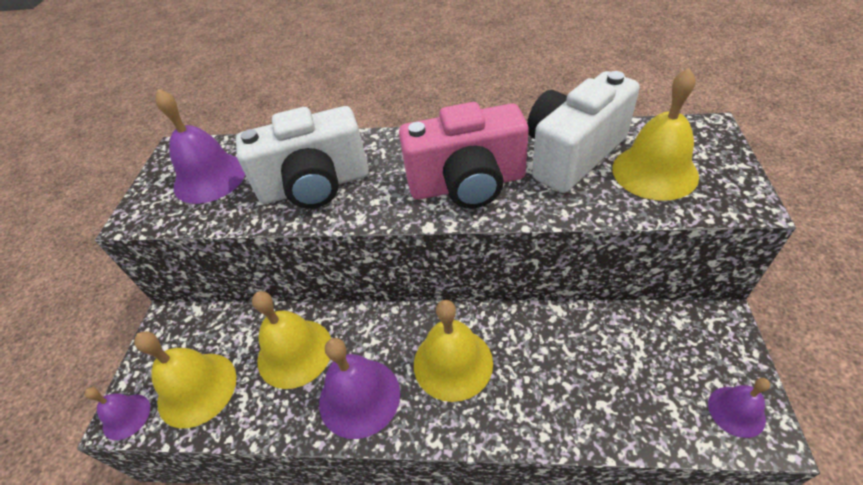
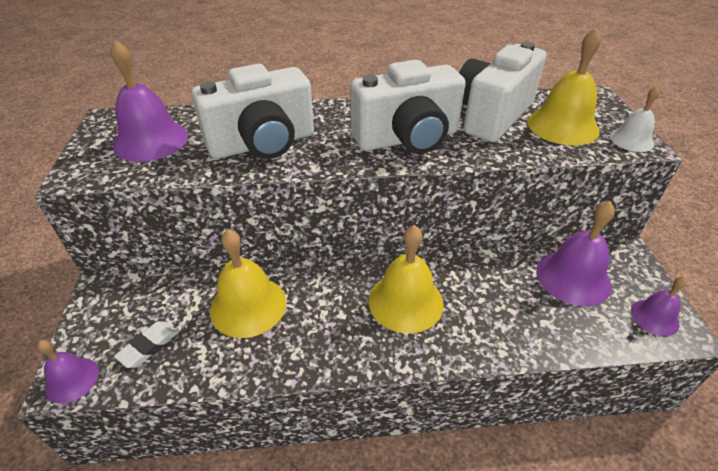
camera: 15 degrees left, 5 degrees down
(197, 389) = (149, 346): yellow bell -> white eraser
(359, 397) = (322, 338): purple bell -> purple bell (573, 277)
(467, 184) = (407, 139): pink camera -> white camera
(737, 195) = (631, 140): none -> white bell

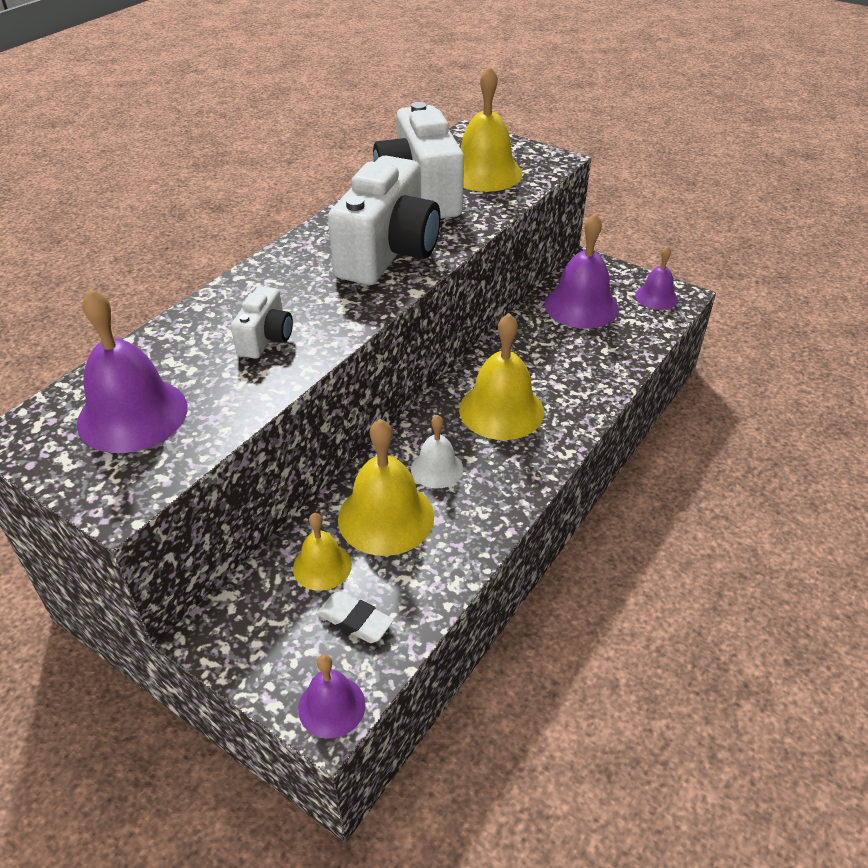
camera: 50 degrees left, 0 degrees up
(149, 346) = (355, 620): white eraser -> white eraser turned 45 degrees counterclockwise
(184, 302) = (322, 566): none -> yellow bell
(263, 144) = (266, 338): white camera -> white camera, size x0.48
(631, 140) = (544, 158): white bell -> white bell (437, 468)

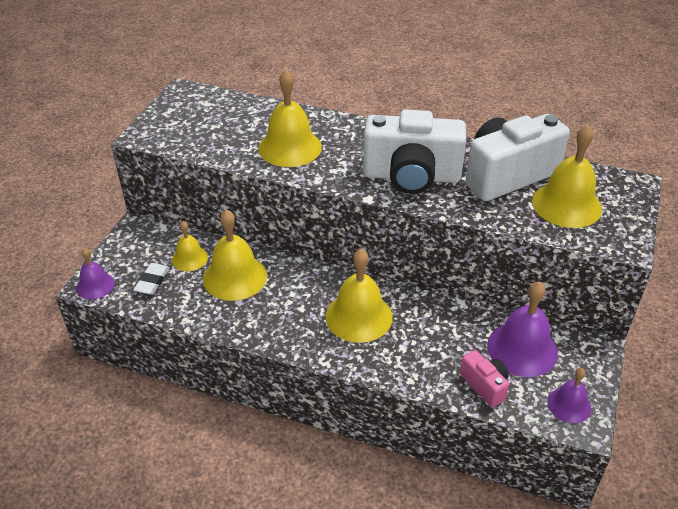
camera: 75 degrees right, 0 degrees up
(132, 415) = (207, 120): purple bell -> none
(266, 338) = (290, 147): white camera -> yellow bell
(437, 468) = (285, 292): white bell -> none
(624, 341) = (485, 385): none -> pink camera

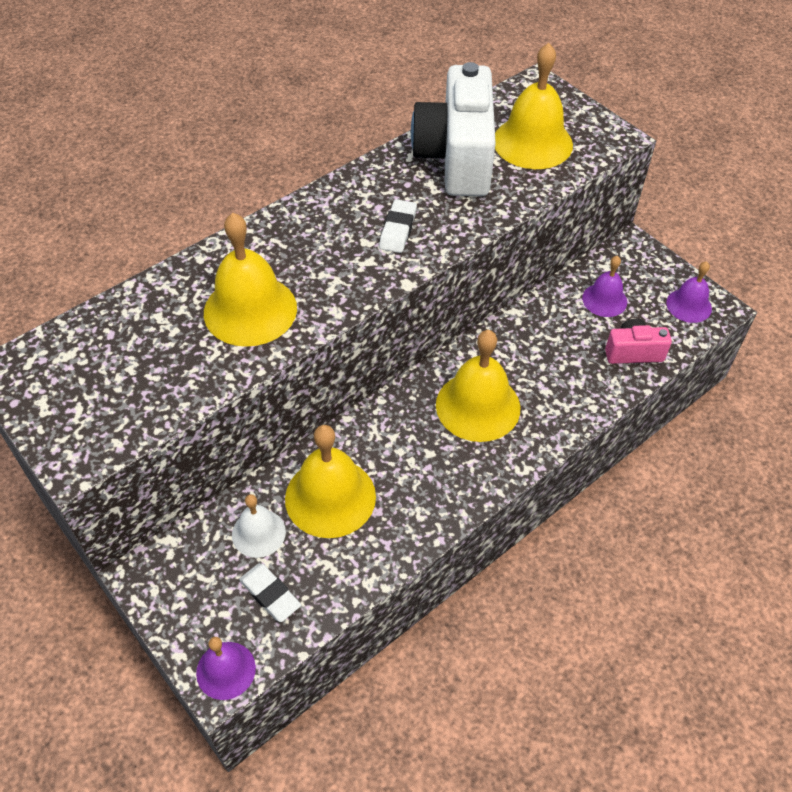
camera: 60 degrees left, 10 degrees up
(189, 258) = (258, 533): yellow bell -> white bell
(411, 176) = (398, 230): white camera -> white eraser
(522, 349) = (604, 300): purple bell -> purple bell, size x0.58

